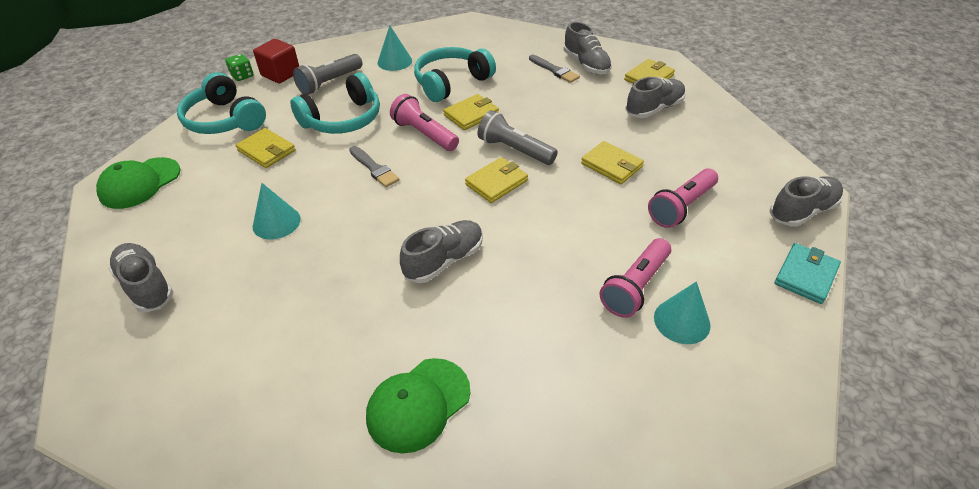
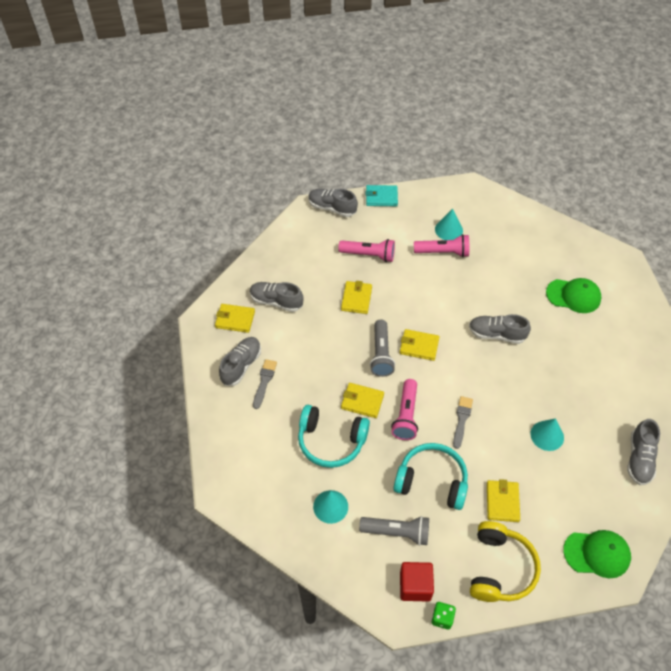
camera: 125 degrees left, 10 degrees up
(225, 120) = (499, 568): turquoise headphones -> yellow headphones

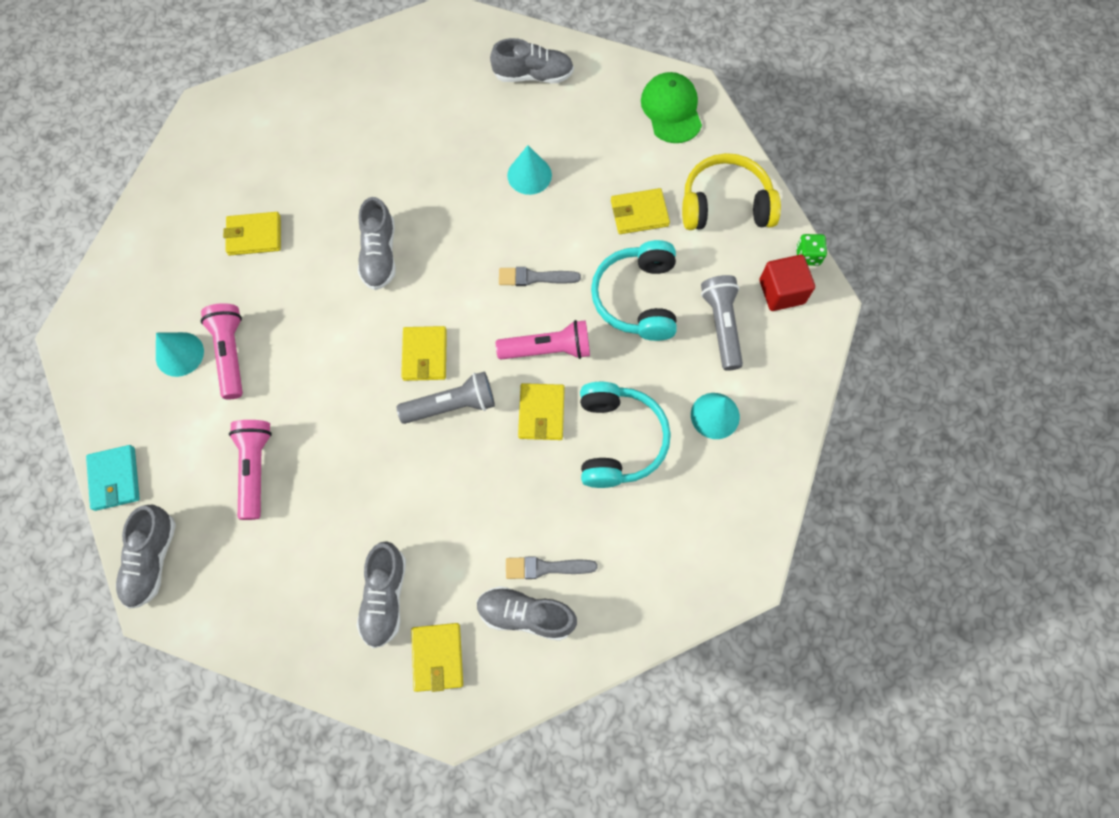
camera: 105 degrees left, 15 degrees up
(356, 299) = (353, 467): yellow wallet -> yellow wallet (254, 235)
(573, 296) = (288, 165): green cap -> none

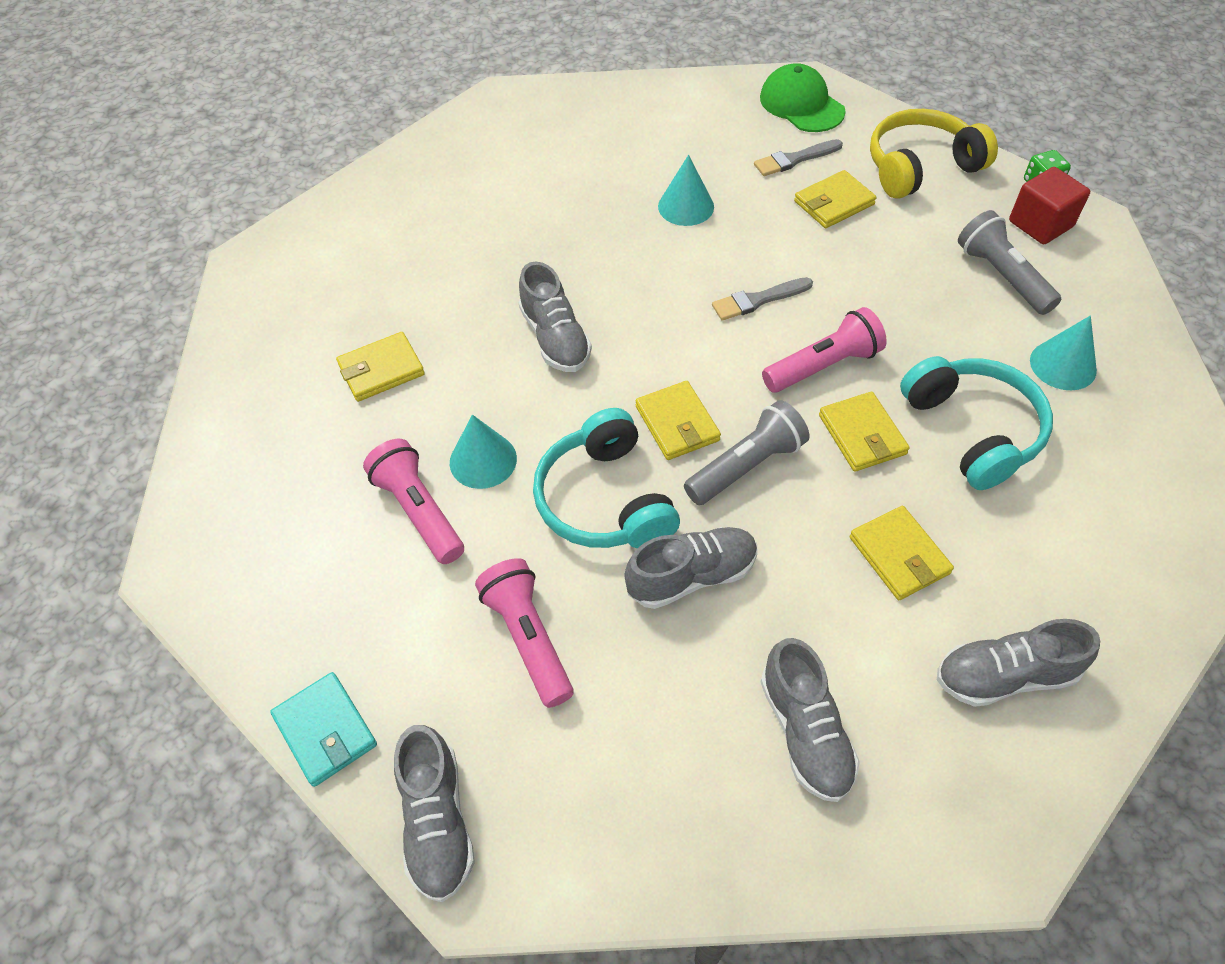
camera: 20 degrees left, 15 degrees down
(179, 354) = (346, 537): turquoise cone -> turquoise cone (483, 460)
(437, 657) = (926, 781): yellow wallet -> yellow wallet (899, 555)
(533, 75) = (630, 118): grey shoe -> grey shoe (691, 576)
(546, 568) = (989, 607): grey brush -> grey brush (794, 159)
(637, 298) = (890, 281): turquoise headphones -> turquoise headphones (605, 499)

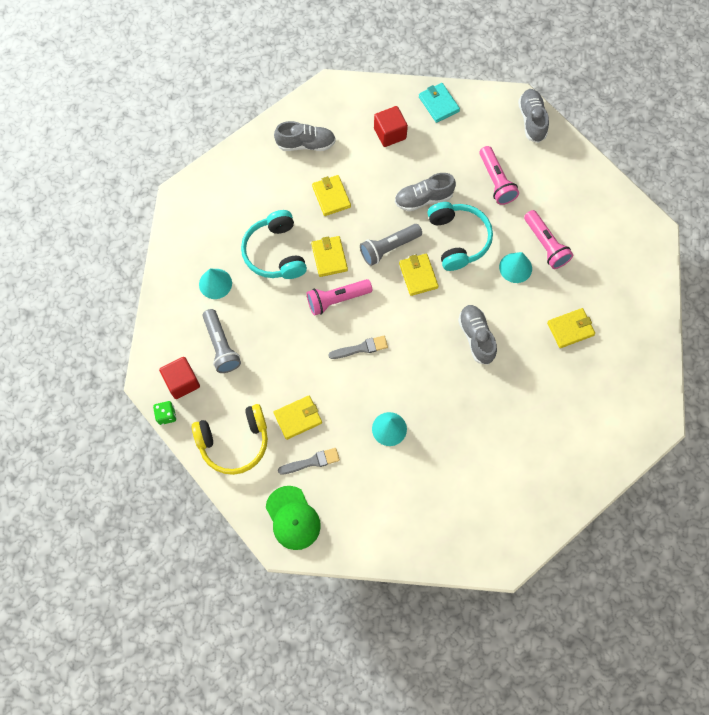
camera: 175 degrees left, 15 degrees up
(325, 730) = (577, 156): turquoise wallet -> turquoise wallet (438, 104)
(805, 731) = (390, 133): grey shoe -> red cube

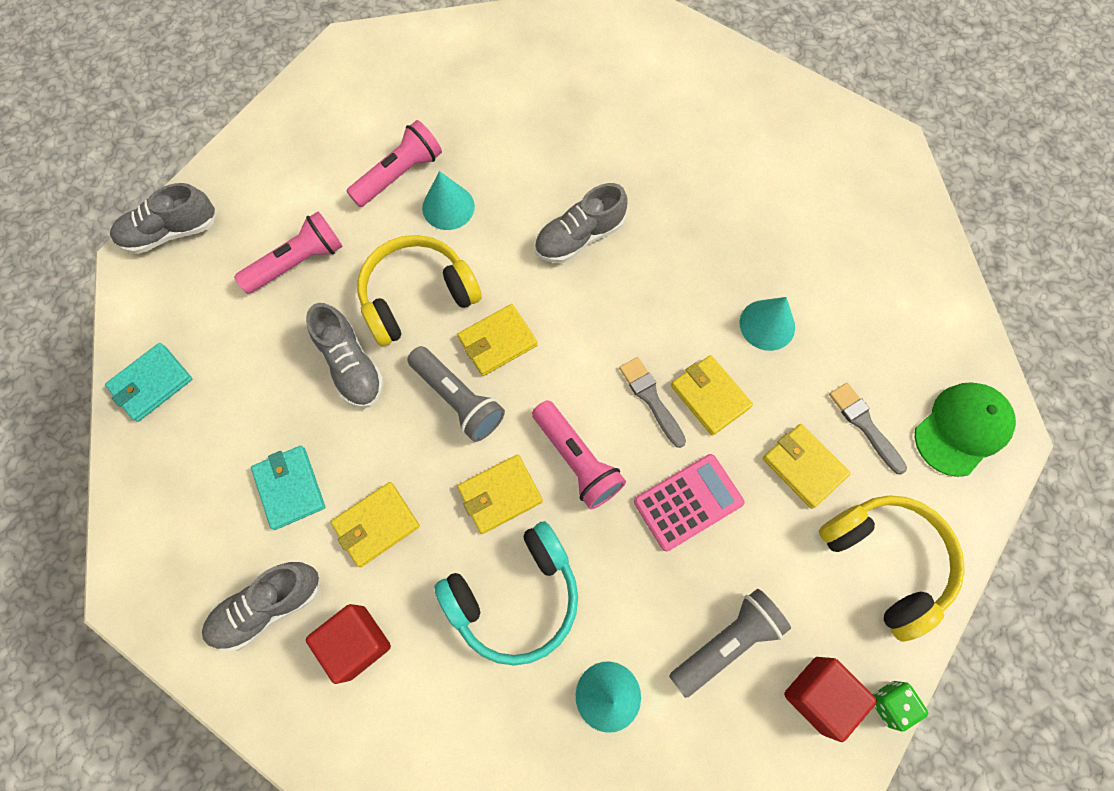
camera: 105 degrees left, 0 degrees up
(297, 350) = (688, 502): none -> pink calculator
(306, 144) = (268, 606): grey shoe -> grey shoe turned 105 degrees counterclockwise
(362, 160) = (290, 488): none -> turquoise wallet
(390, 133) = (225, 453): red cube -> red cube (356, 642)
(458, 239) = (417, 297): turquoise headphones -> yellow headphones
(570, 329) = (529, 122): yellow wallet -> yellow wallet (710, 396)

